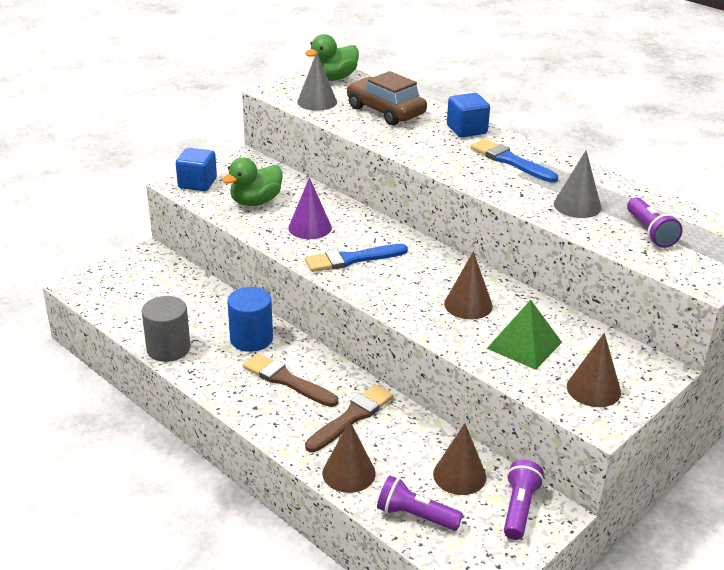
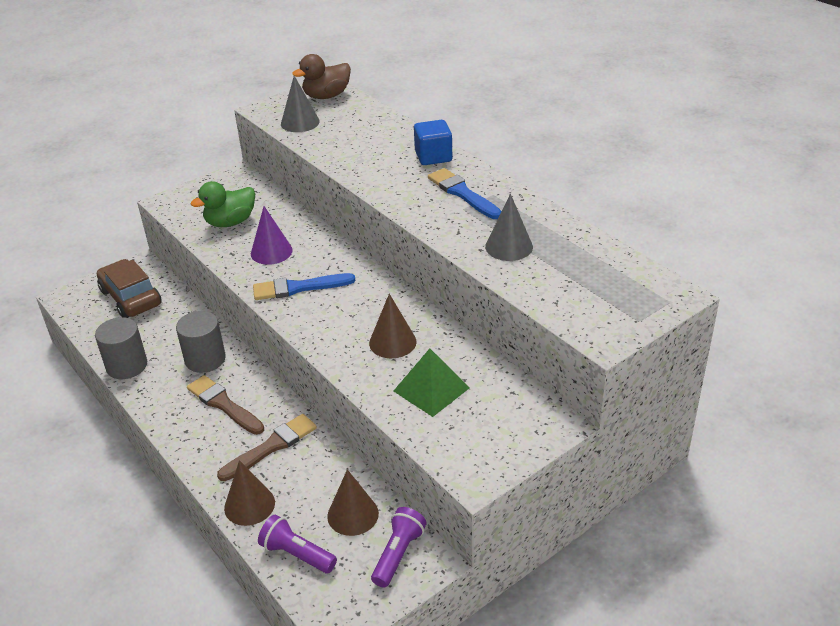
camera: 10 degrees right, 5 degrees up
(197, 183) = (183, 201): blue cube -> none
(251, 339) = (205, 359): blue cylinder -> grey cylinder
(333, 78) = (326, 96): green duck -> brown duck
(385, 111) = (362, 134): brown car -> brown car (130, 298)
(593, 389) = (482, 441): brown cone -> none
(650, 232) = (570, 280): purple flashlight -> none

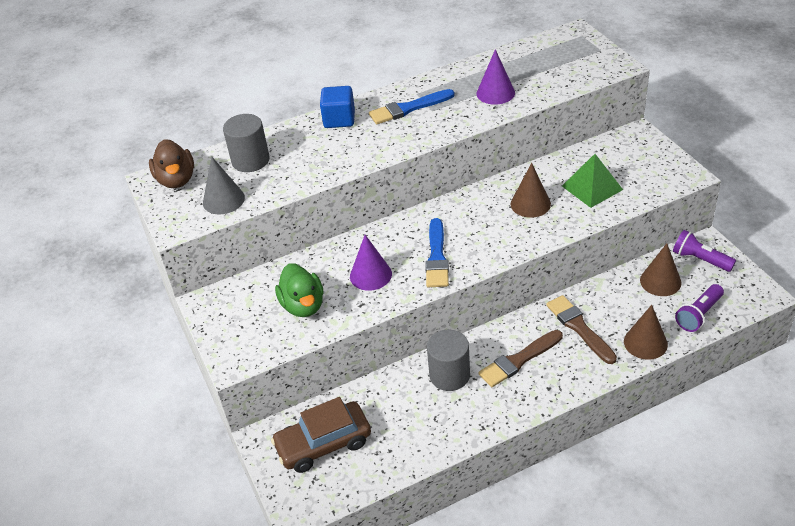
camera: 75 degrees left, 5 degrees up
(127, 366) = (442, 440): grey cylinder -> grey cylinder (250, 160)
(509, 246) = (495, 93): grey cone -> purple cone

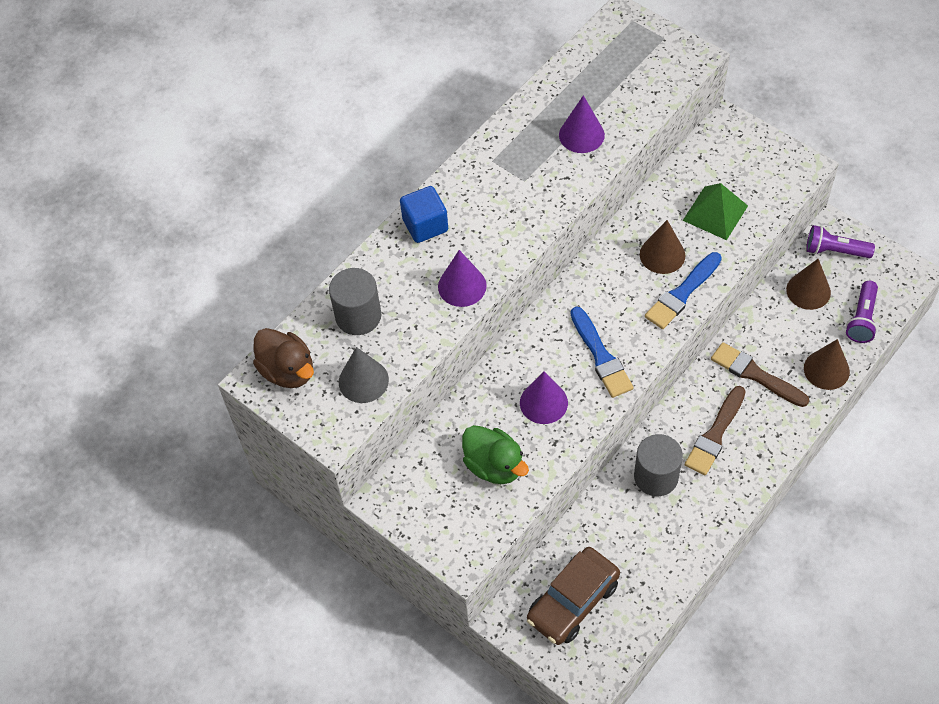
camera: 25 degrees left, 15 degrees up
(339, 161) = (462, 286): none -> purple cone
(408, 108) = (496, 186): blue brush -> blue brush (682, 293)

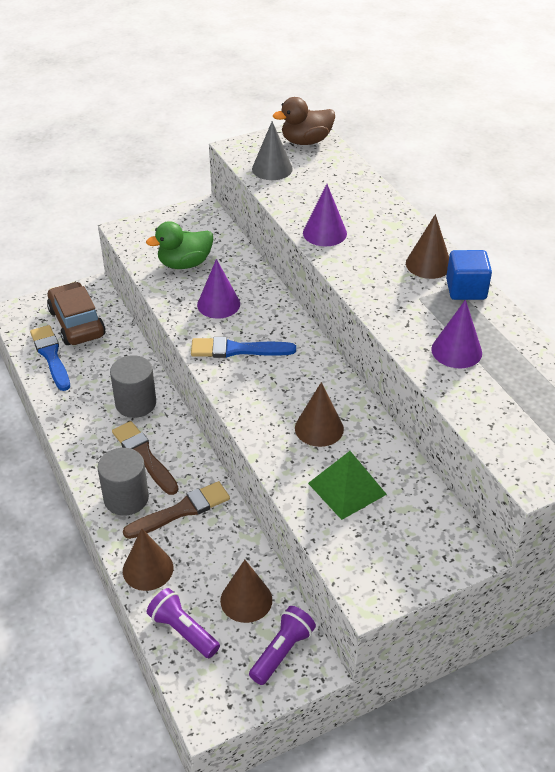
camera: 110 degrees right, 15 degrees down
(358, 316) = (332, 179): grey cylinder -> grey cylinder (126, 498)
(425, 225) = (401, 231): blue cube -> blue cube (466, 289)
(469, 188) = (428, 264): none -> brown cone
(682, 293) = (266, 425): blue brush -> blue brush (51, 356)

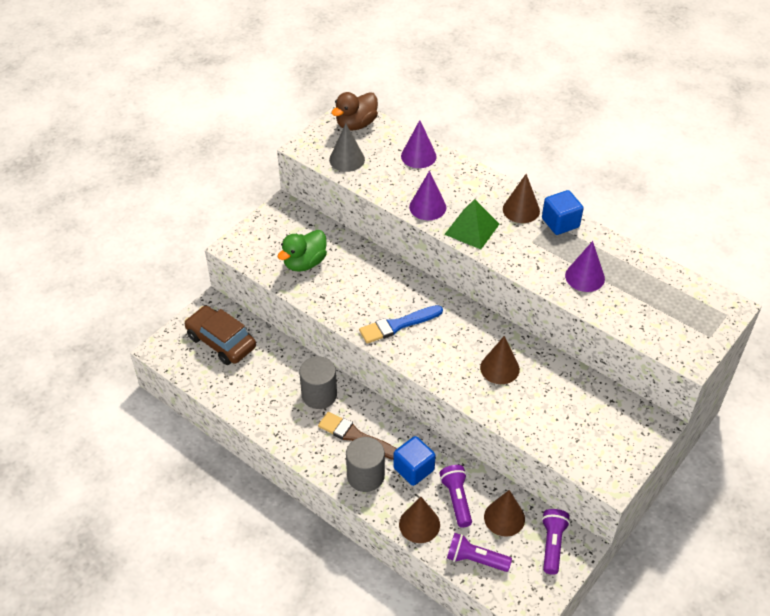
camera: 25 degrees left, 5 degrees up
(51, 356) = (220, 379): blue brush -> none
(181, 510) = (413, 469): brown brush -> blue cube
(206, 560) = (457, 499): none -> purple flashlight
(218, 304) = (356, 290): purple cone -> purple cone (418, 156)
(347, 488) = (548, 408): green pyramid -> green pyramid (472, 229)

